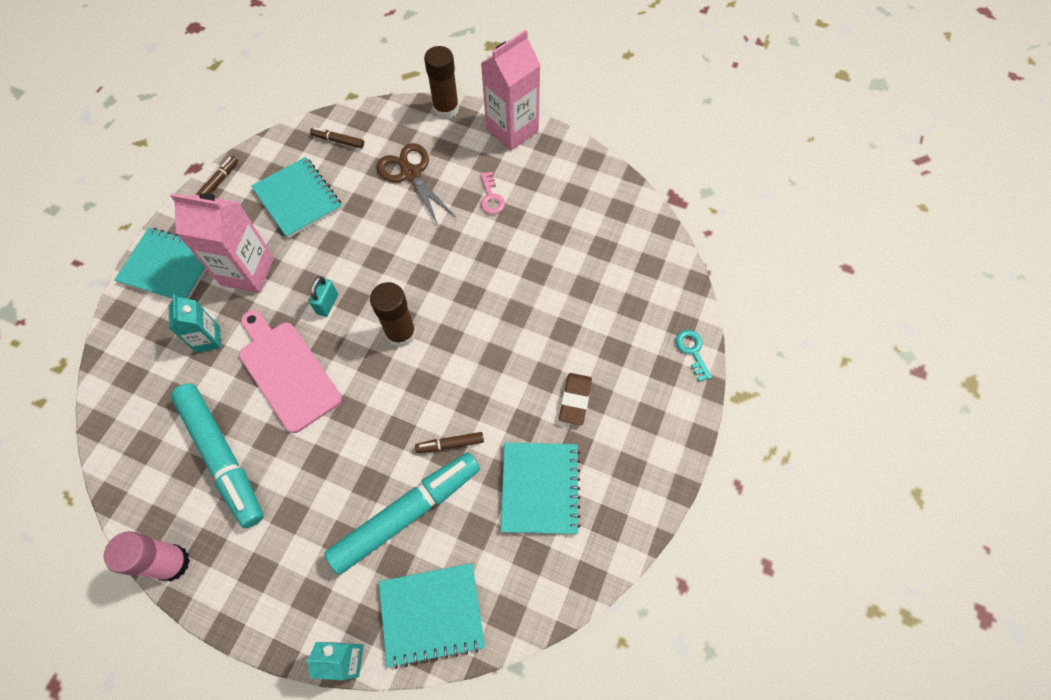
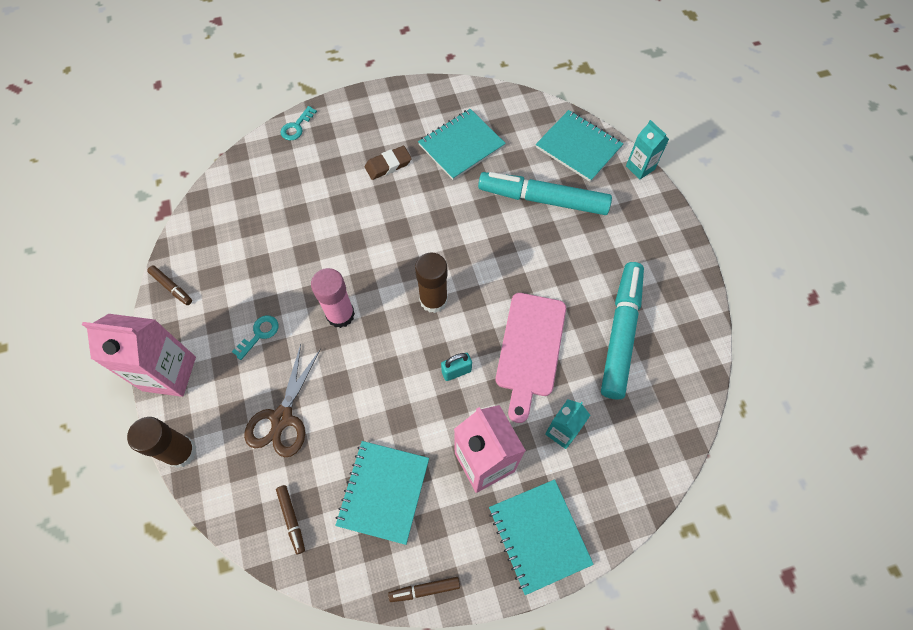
camera: 130 degrees left, 0 degrees up
(172, 563) = (700, 298): pink glue stick -> pink glue stick (340, 314)
(450, 444) = (481, 209): brown marker -> brown marker (171, 287)
(491, 197) = (259, 334): pink key -> turquoise key

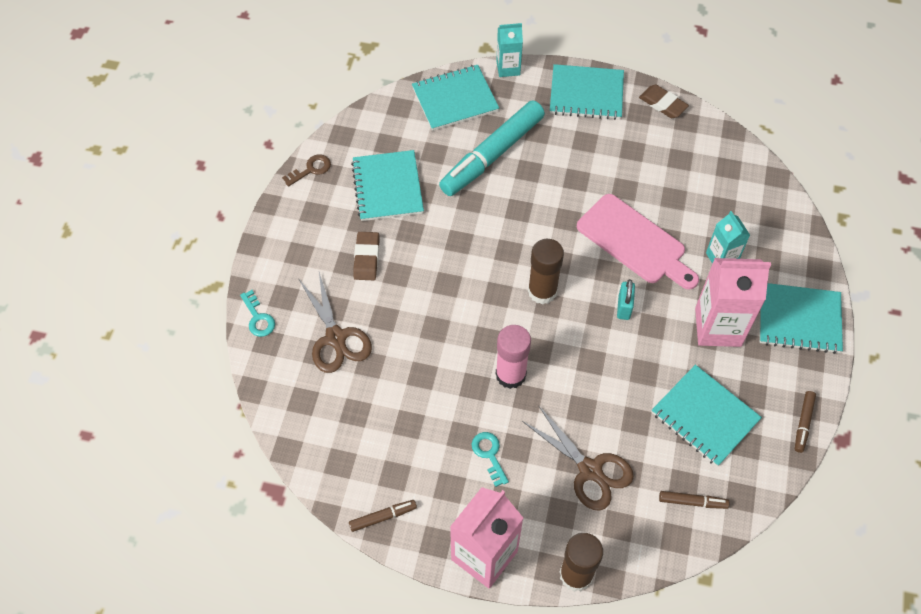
camera: 60 degrees left, 5 degrees down
(307, 181) = (336, 338): none -> brown scissors
(444, 91) = (311, 169): none -> brown key
(620, 333) = (658, 170): turquoise marker -> none
(659, 237) = (586, 94): none -> turquoise notebook
(698, 303) = (662, 104): none -> brown eraser

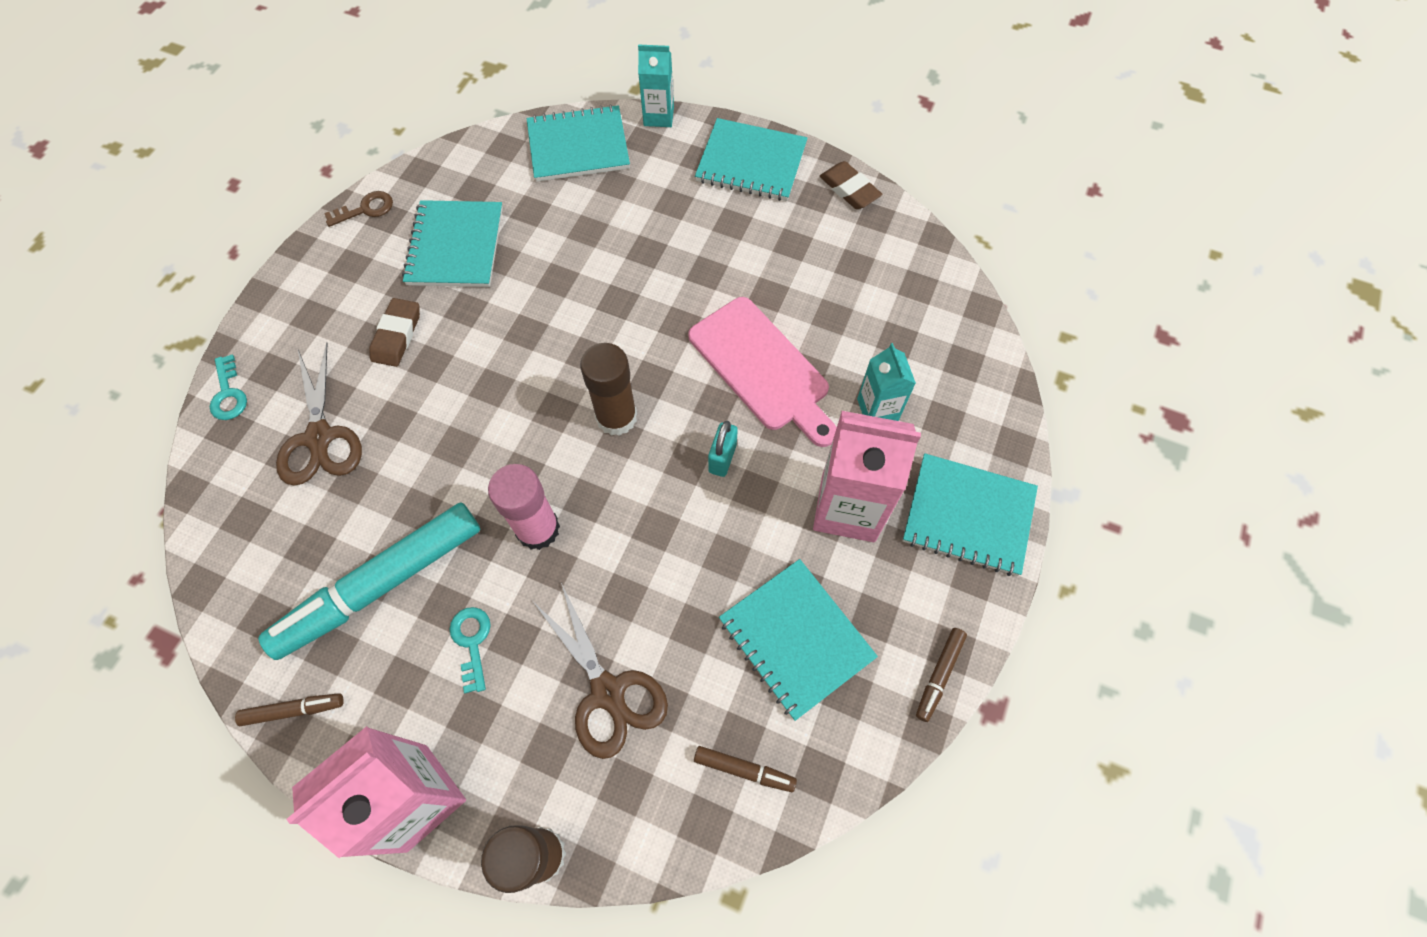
camera: 10 degrees right, 5 degrees up
(492, 155) = (604, 224): turquoise marker -> turquoise marker (381, 584)

